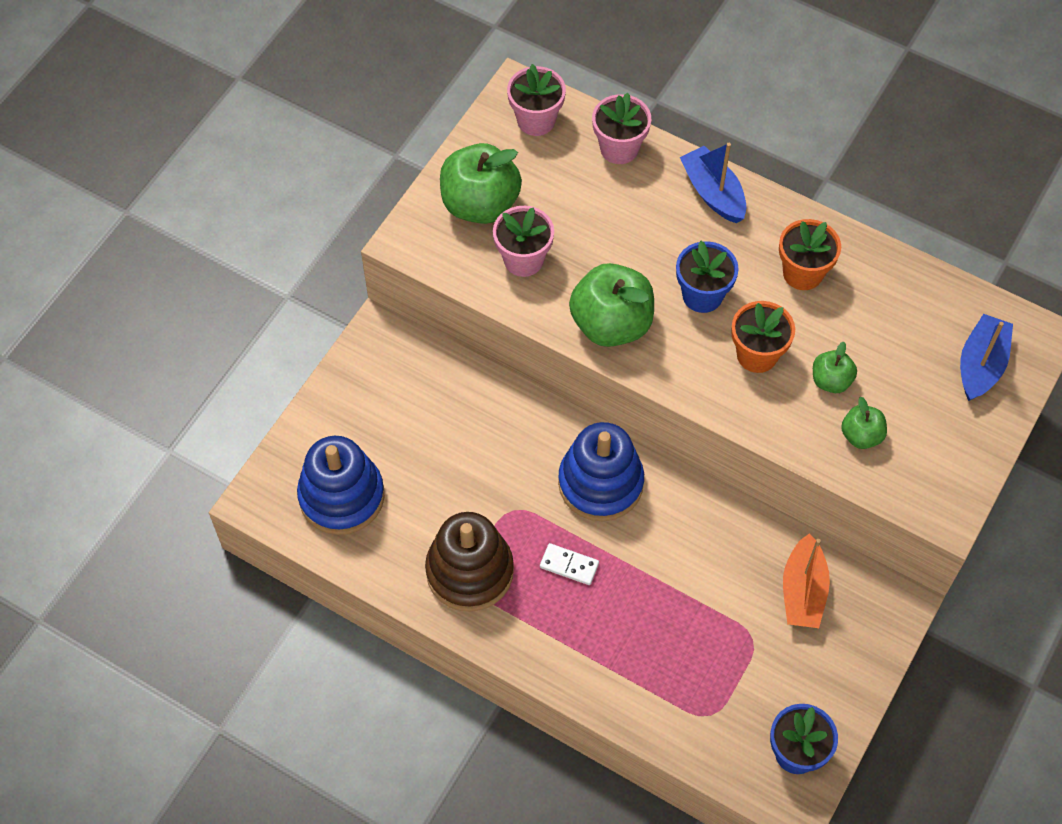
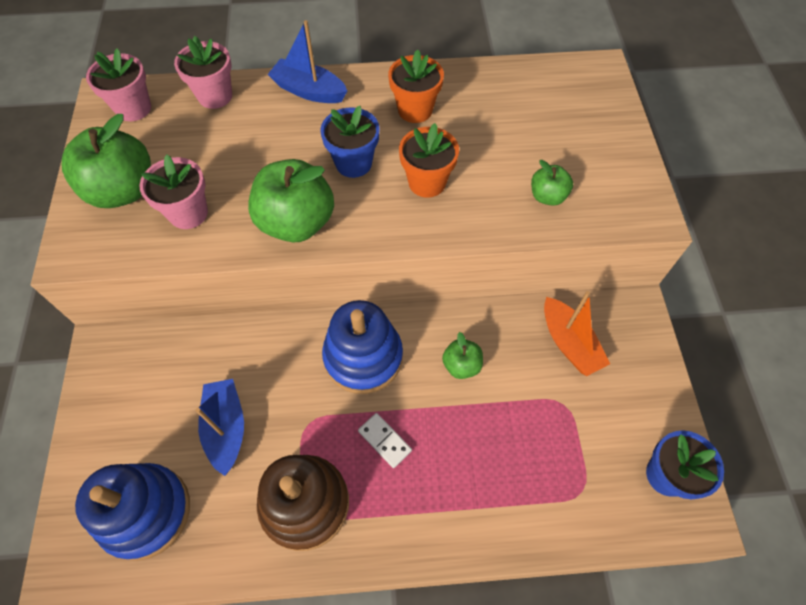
camera: 35 degrees left, 0 degrees up
(569, 565) = (384, 441): white domino -> white domino turned 60 degrees clockwise
(831, 381) = (494, 170): green apple -> green apple (461, 365)
(981, 365) = (583, 104): blue boat -> blue boat (226, 428)

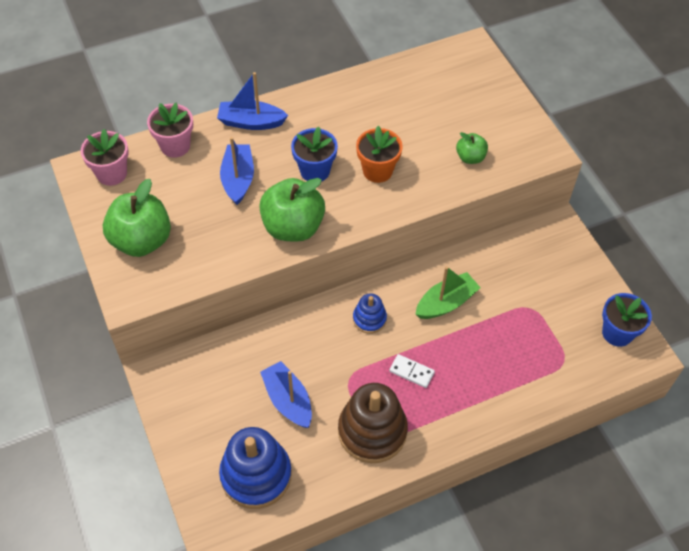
camera: 20 degrees left, 5 degrees down
(188, 213) = (204, 243): pink flower pot -> none
(263, 150) = (238, 179): none -> blue boat
(363, 357) = (369, 319): blue stacking toy -> blue stacking toy, size x0.53
(415, 110) = (343, 116): orange flower pot -> none
(461, 365) = (446, 303): green apple -> green boat
(569, 343) = (518, 264): orange boat -> none

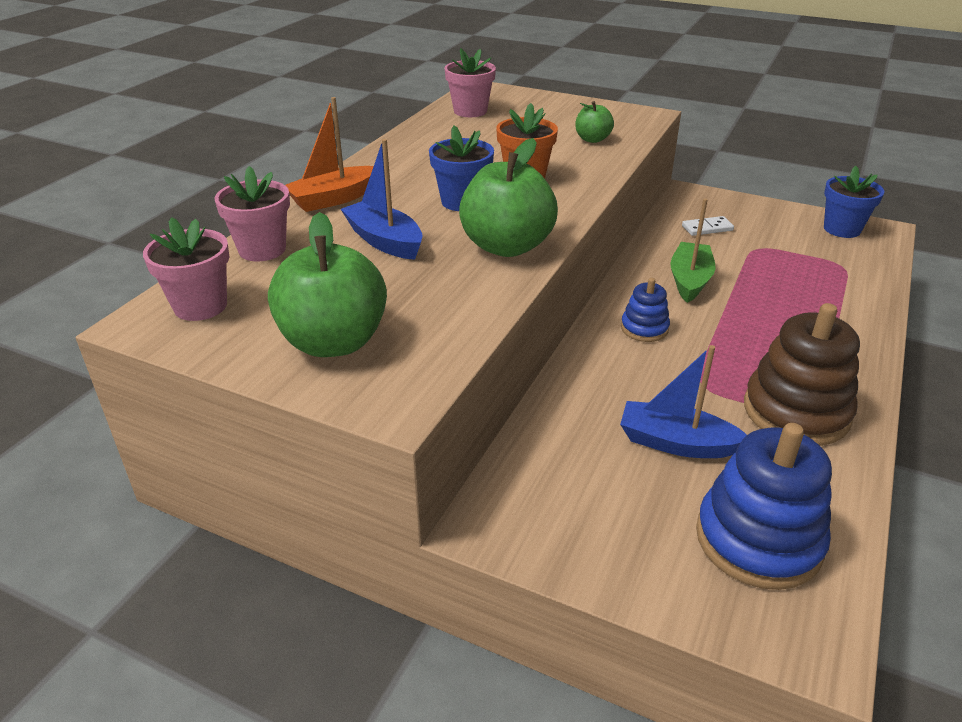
camera: 40 degrees left, 20 degrees down
(251, 122) = (334, 199): blue boat -> orange boat
(411, 372) = (747, 344): white domino -> white domino (707, 228)
(431, 73) = (470, 111): none -> pink flower pot

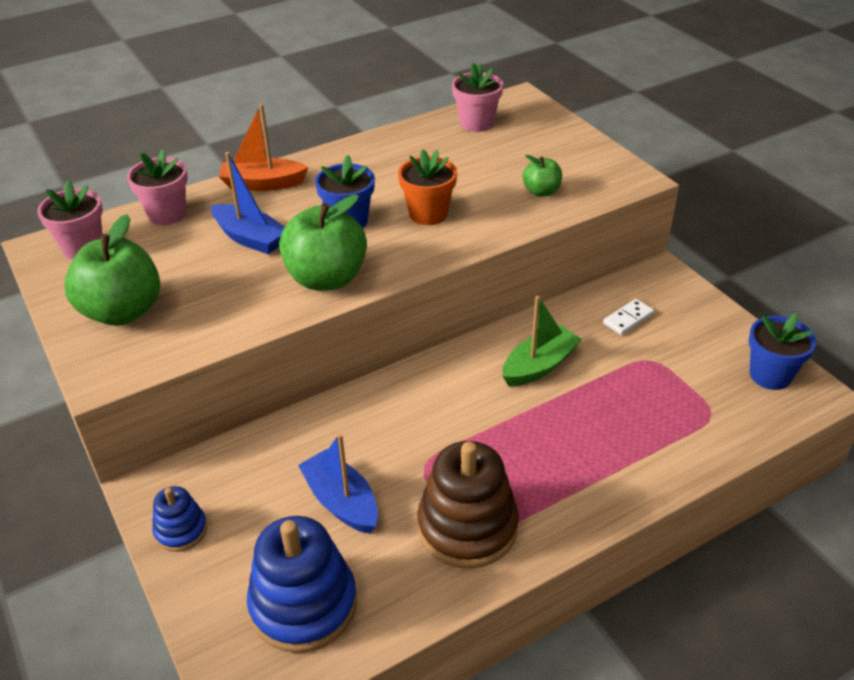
camera: 35 degrees right, 5 degrees up
(384, 241) = (250, 238): blue boat -> blue boat turned 135 degrees clockwise
(644, 328) = (441, 394): blue stacking toy -> blue stacking toy (181, 530)
(707, 228) = (628, 319): white domino -> white domino turned 60 degrees counterclockwise

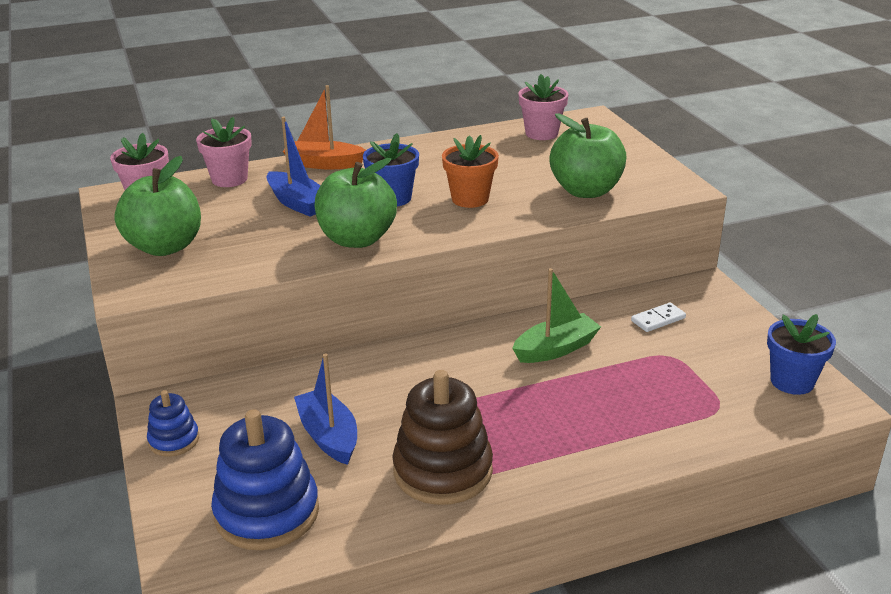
camera: 10 degrees right, 10 degrees down
(541, 192) = (586, 191): green apple -> green apple, size x1.94

